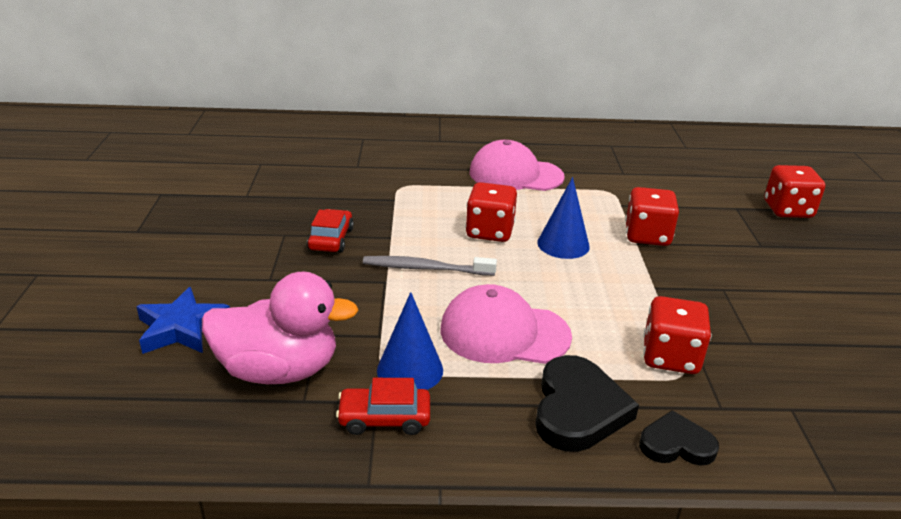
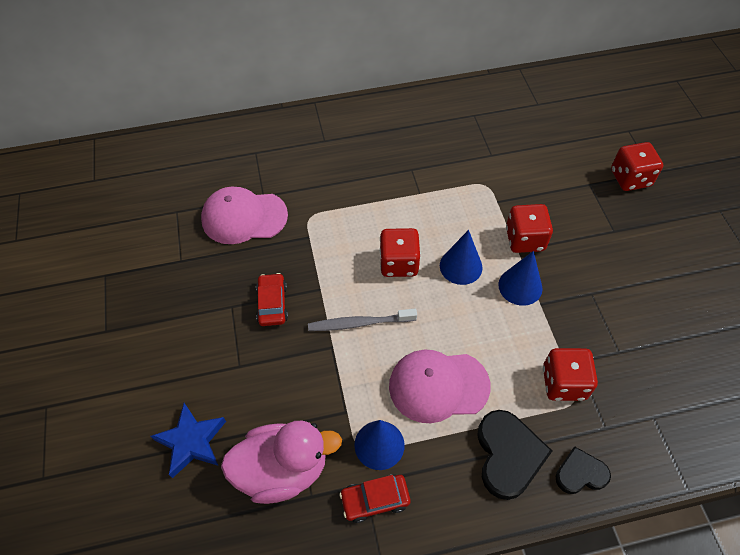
camera: 10 degrees left, 25 degrees up
(515, 174) = (402, 178): pink cap -> pink cap (244, 217)
(632, 270) = (520, 286): none -> blue cone

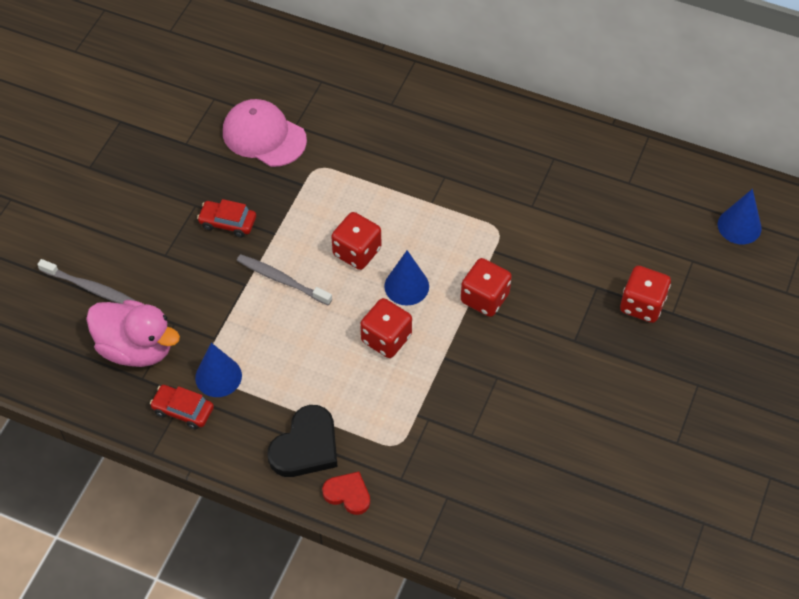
camera: 35 degrees right, 0 degrees up
(191, 441) = (89, 287): blue star -> grey toothbrush
(272, 304) = (228, 222): red car -> red car turned 105 degrees counterclockwise
(438, 386) = (300, 365): pink cap -> none
(520, 286) = (441, 333): blue cone -> blue cone (739, 226)
(563, 383) = (400, 427): red dice -> red dice (386, 338)
(580, 473) = (348, 494): black heart -> red heart

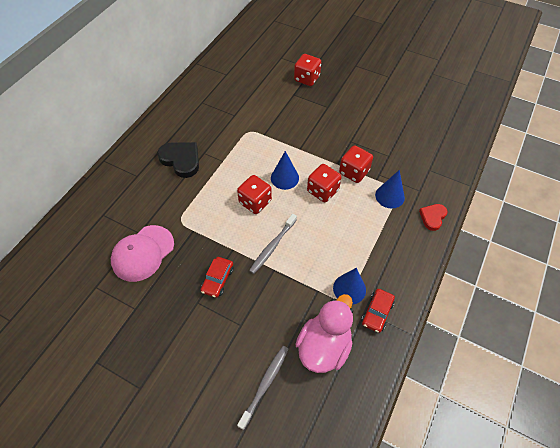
camera: 85 degrees left, 0 degrees up
(306, 446) = (401, 238): black heart -> black heart (181, 160)
(485, 298) = (297, 141): red dice -> red dice (354, 172)
(739, 226) = (262, 39): blue cone -> blue cone (389, 196)

